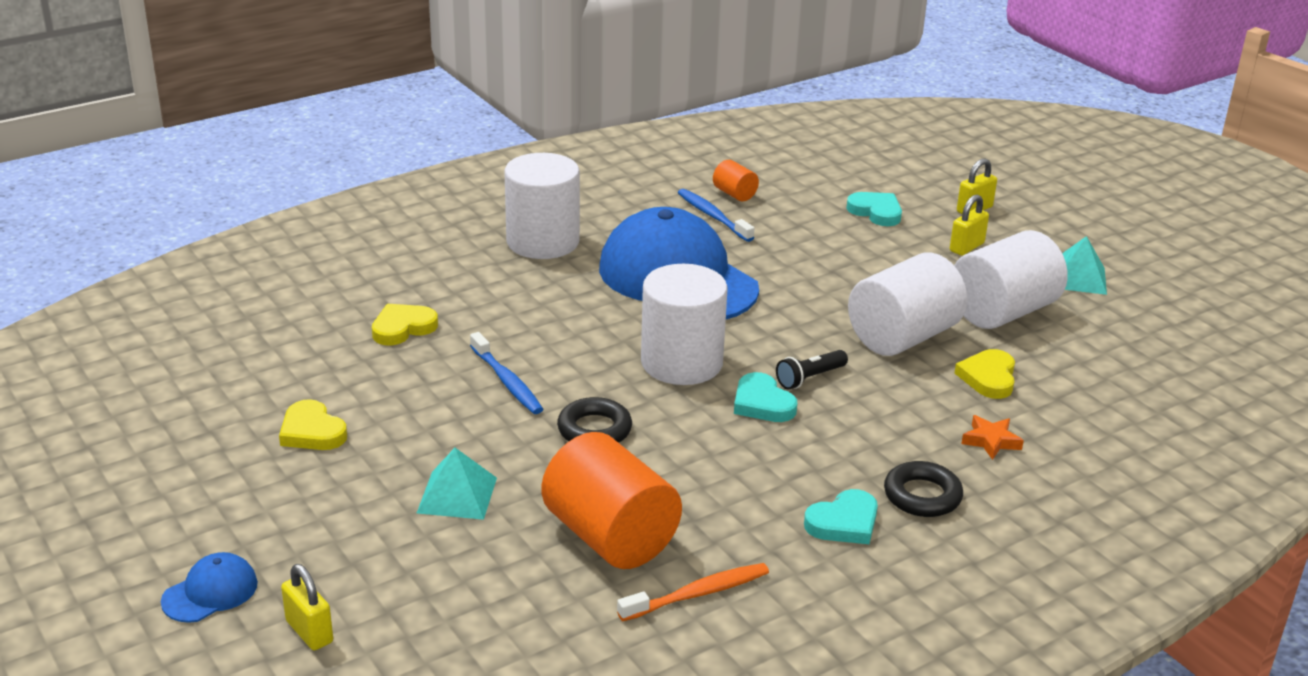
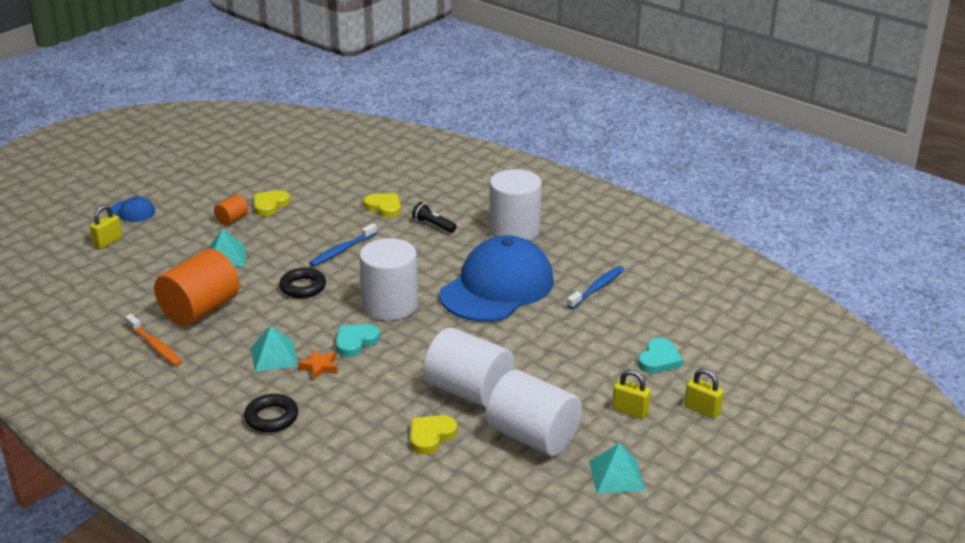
camera: 75 degrees right, 0 degrees up
(734, 194) = (639, 292): orange cylinder -> orange cylinder (232, 219)
(771, 477) = (274, 356): none -> turquoise pyramid
(809, 378) = (394, 357): black flashlight -> black flashlight (433, 225)
(844, 522) = (234, 389): turquoise heart -> none
(988, 378) = (431, 436): yellow heart -> yellow heart turned 45 degrees counterclockwise
(991, 441) = (347, 443): orange star -> orange star (319, 367)

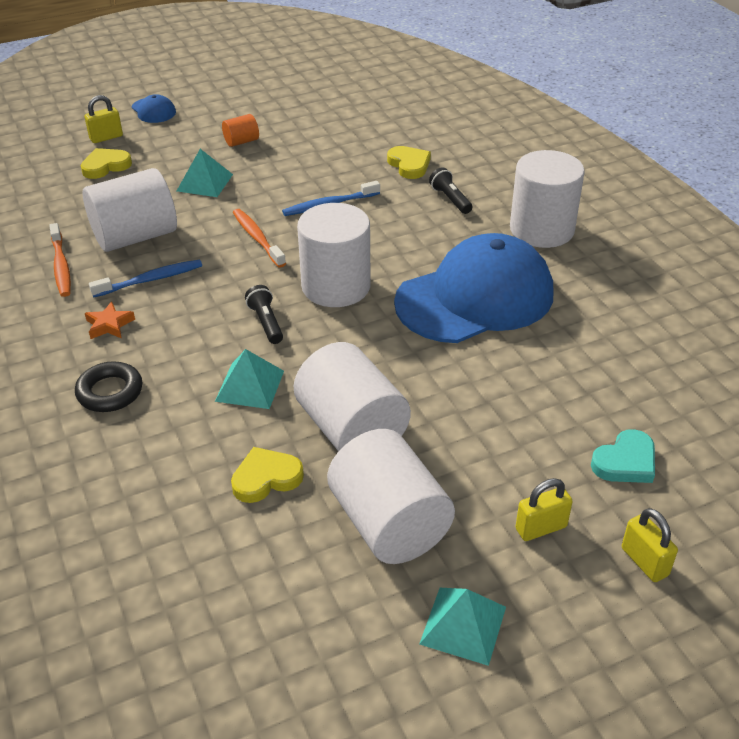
camera: 25 degrees right, 10 degrees up
(200, 310) = (135, 236): orange cylinder -> white cylinder
(270, 205) = (290, 134): yellow heart -> yellow heart (105, 166)
(274, 356) = (168, 314): turquoise pyramid -> turquoise pyramid (250, 385)
(303, 287) = (257, 238): black ring -> orange toothbrush
(319, 367) = (205, 343): orange star -> orange star (109, 325)
(355, 342) = (266, 322): turquoise heart -> black flashlight
(597, 288) = (600, 333): blue toothbrush -> blue toothbrush (150, 280)
(630, 411) = (541, 528): yellow padlock -> yellow padlock turned 75 degrees counterclockwise

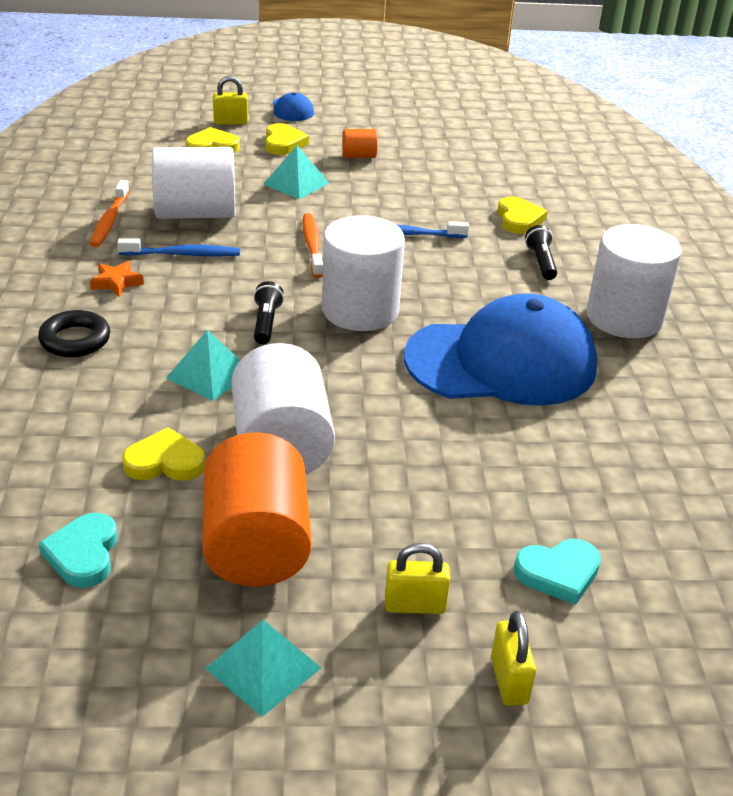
camera: 20 degrees right, 5 degrees down
(167, 146) = (283, 143): none -> yellow heart
(254, 585) = (83, 554): none -> turquoise heart
(389, 523) = (256, 545): white cylinder -> orange cylinder

